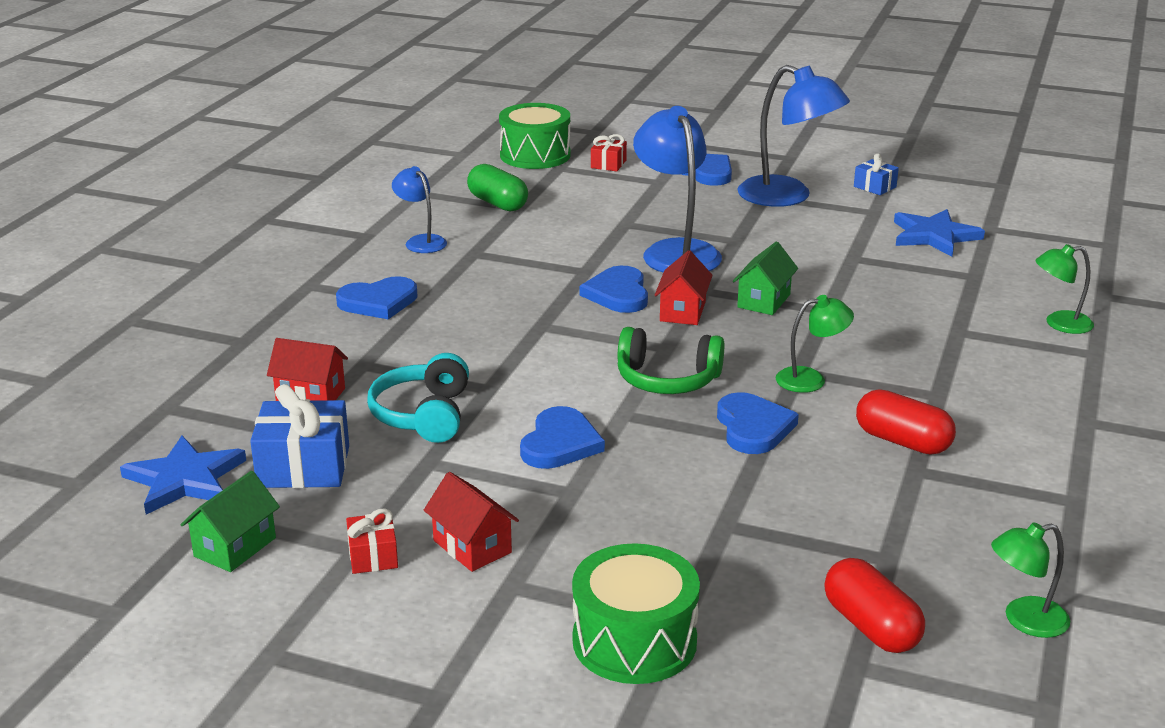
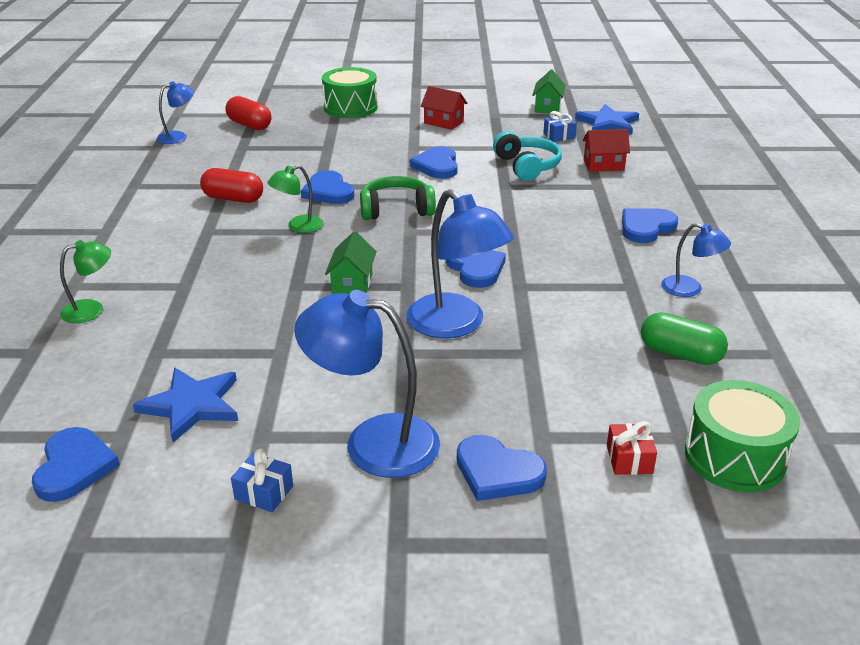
camera: 160 degrees right, 5 degrees up
(304, 467) = (559, 136): blue gift -> blue gift, size x0.55
(373, 556) = (484, 113): red gift -> none
(682, 311) = (414, 262): red house -> none
(1021, 217) = (74, 467): none -> blue heart
(1024, 620) = (178, 136): green lamp -> blue lamp

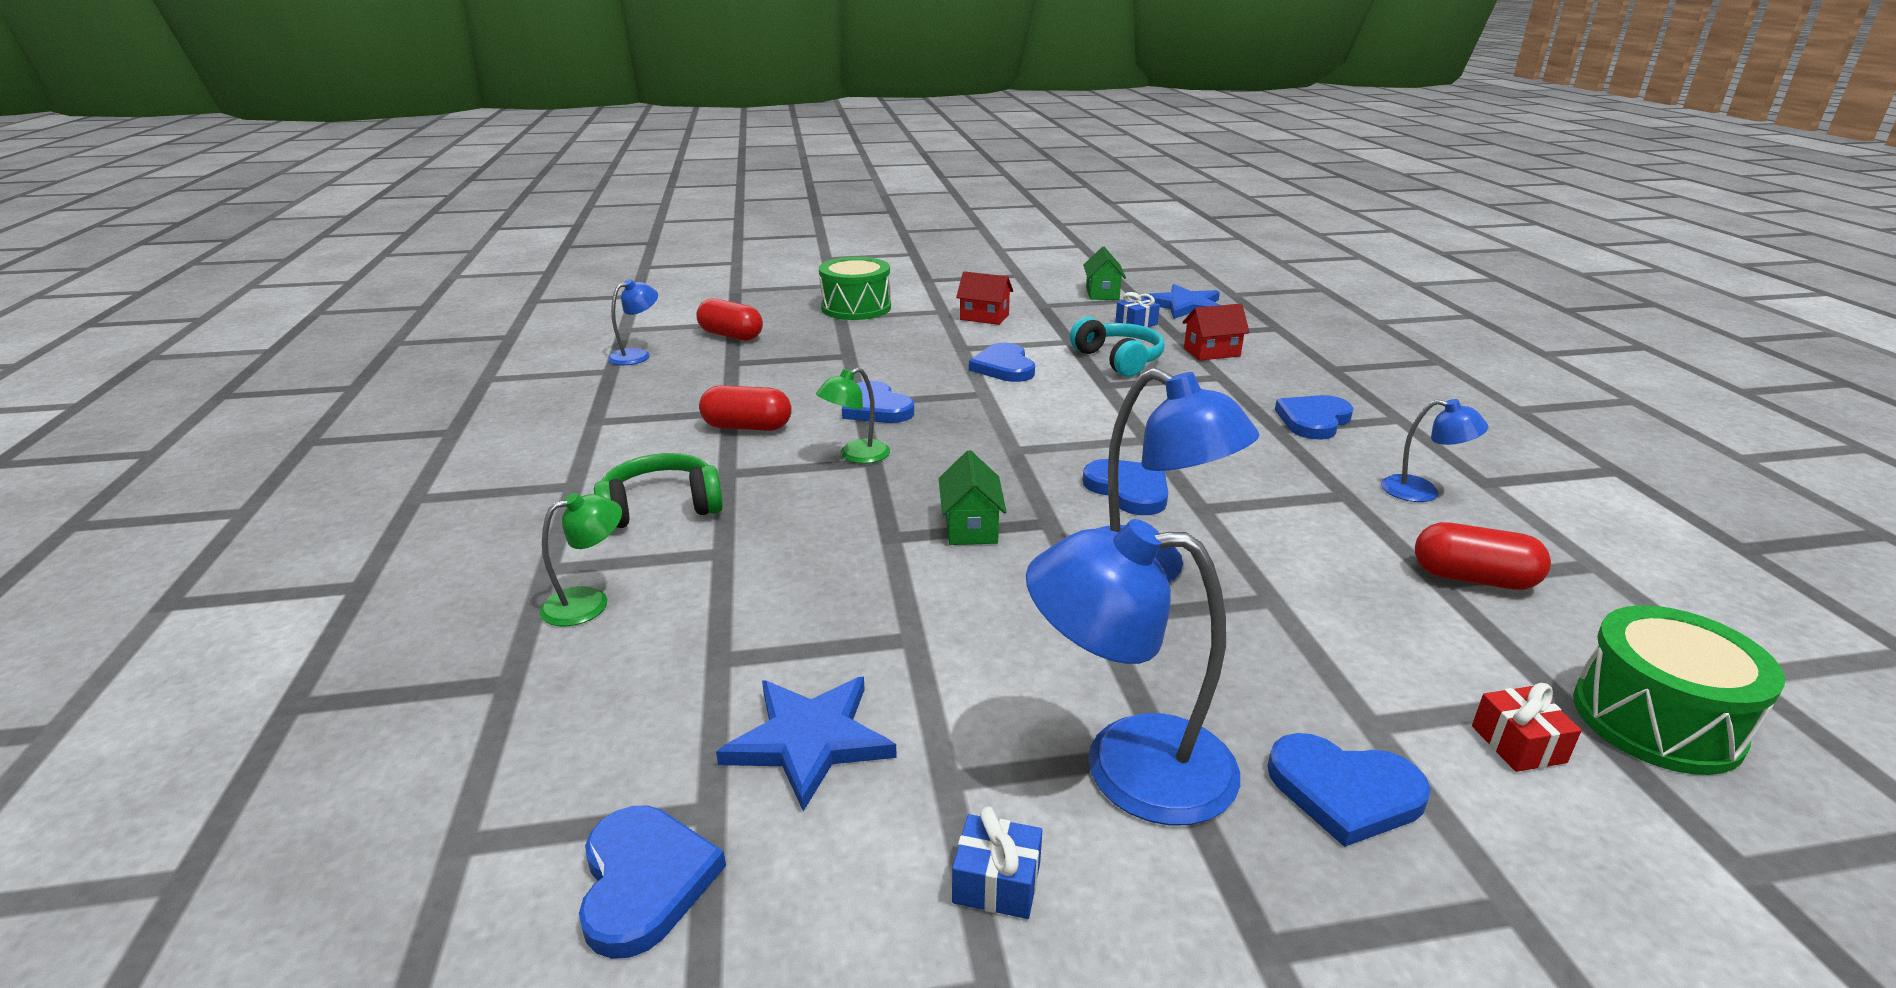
camera: 10 degrees left, 5 degrees down
(396, 209) = (980, 424): green headphones -> green headphones (661, 508)
(680, 354) = (1473, 578): green capsule -> red capsule

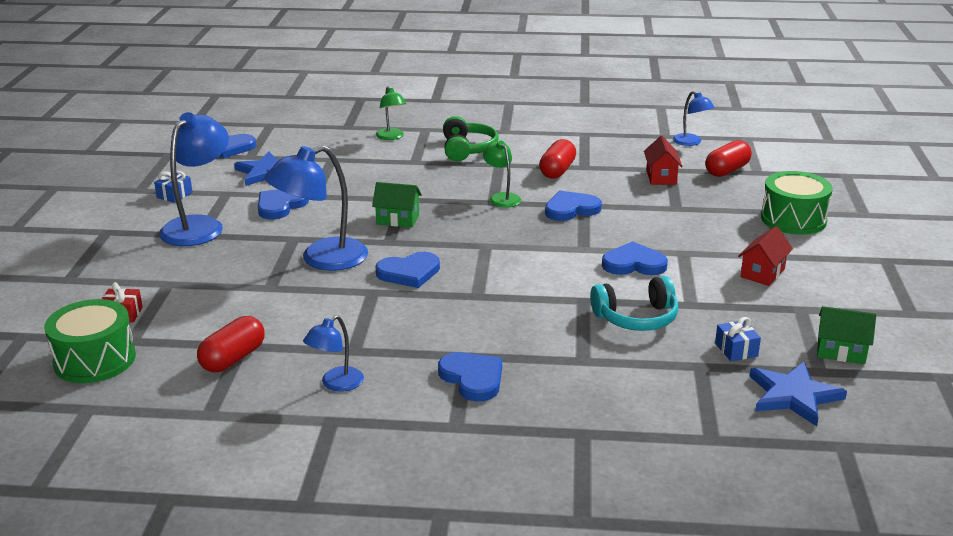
camera: 105 degrees right, 0 degrees up
(1211, 352) = (644, 372): red house -> red house (661, 177)
(1344, 791) = (143, 265): blue heart -> blue heart (280, 206)

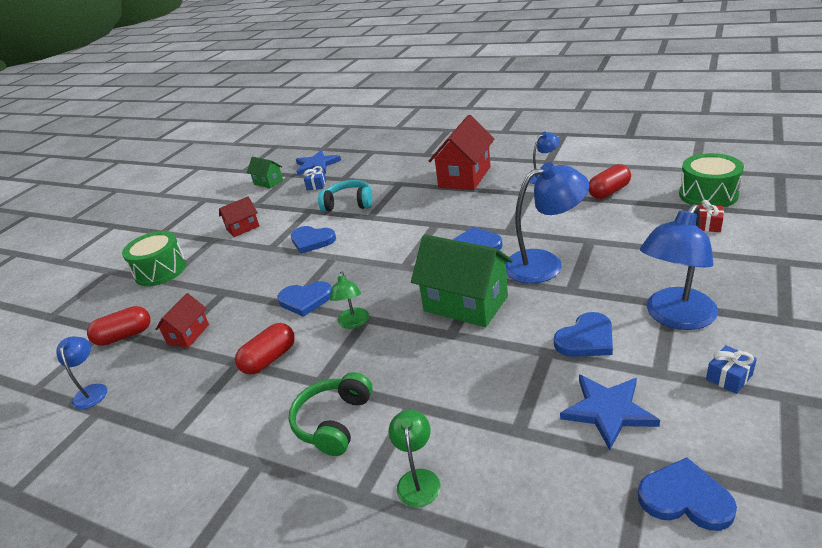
camera: 155 degrees left, 5 degrees up
(398, 219) = (465, 304): green house -> green house, size x1.89
(472, 378) = (464, 177): blue heart -> red house

